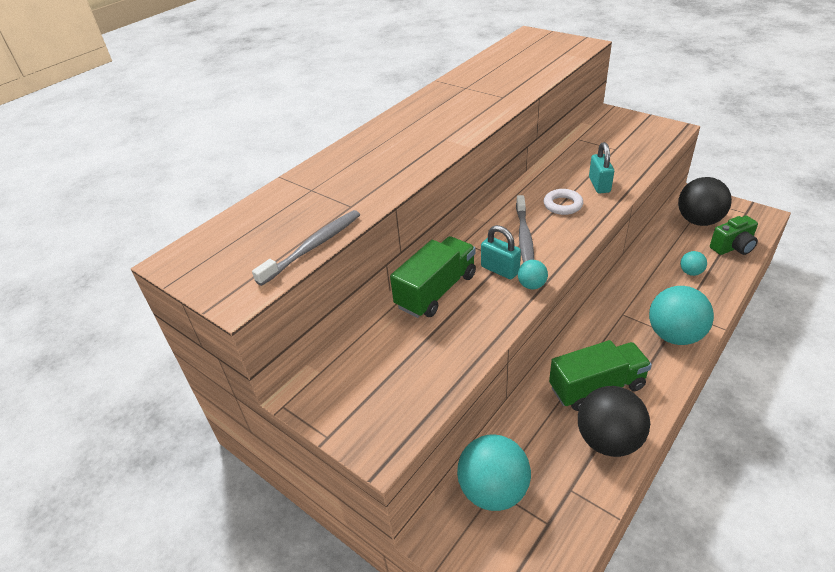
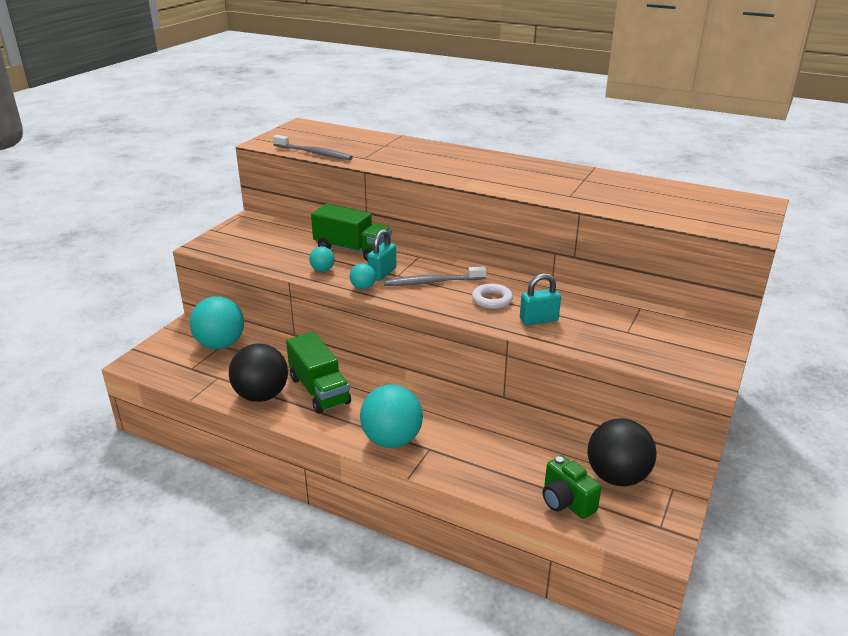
camera: 75 degrees right, 10 degrees down
(690, 272) = (502, 460): turquoise ball -> turquoise ball (322, 270)

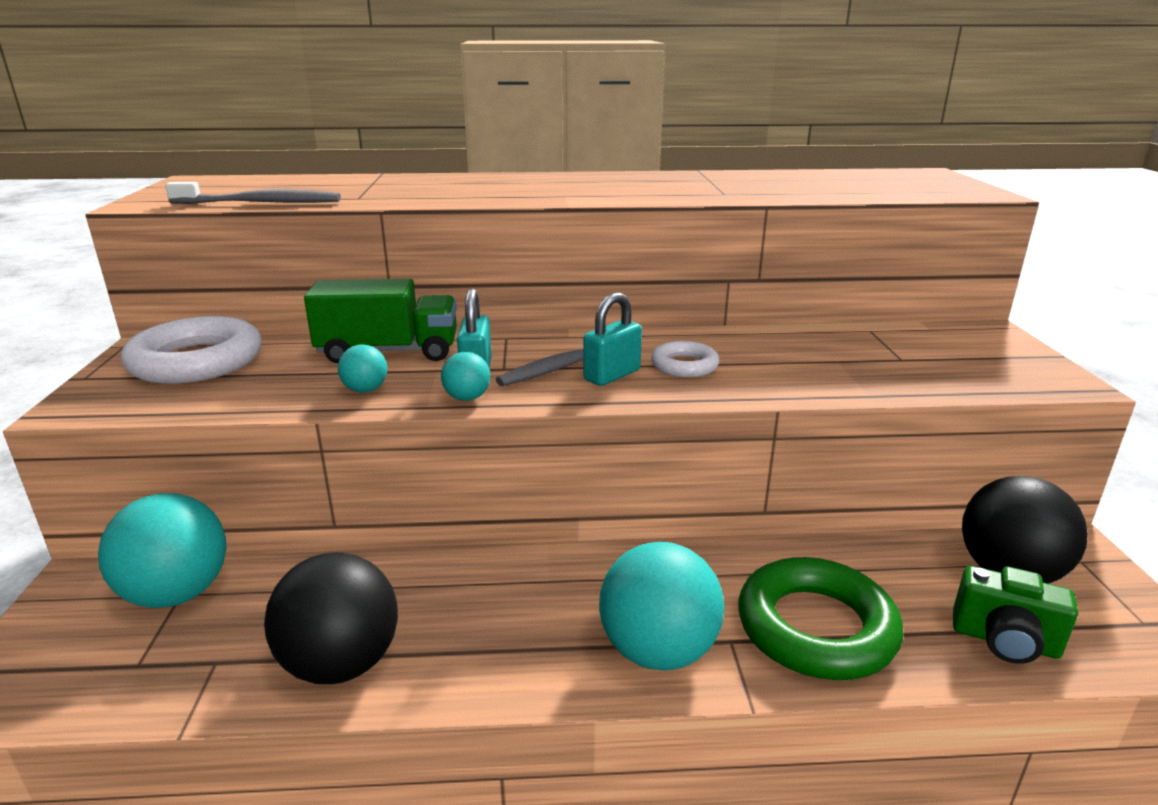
camera: 30 degrees left, 5 degrees down
(264, 233) = (196, 361): none -> white ring
(319, 390) = (449, 610): green truck -> none
(476, 459) = (816, 628): none -> green ring
(538, 320) = (781, 374): turquoise padlock -> turquoise padlock (612, 375)

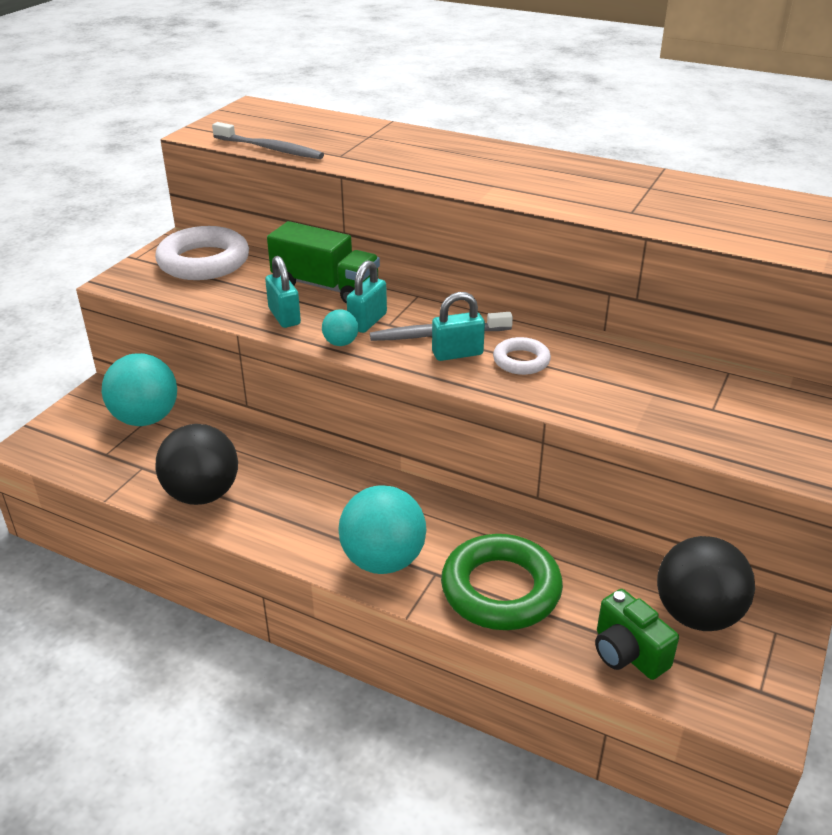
camera: 30 degrees right, 10 degrees up
(365, 390) = (284, 316): turquoise ball -> turquoise padlock

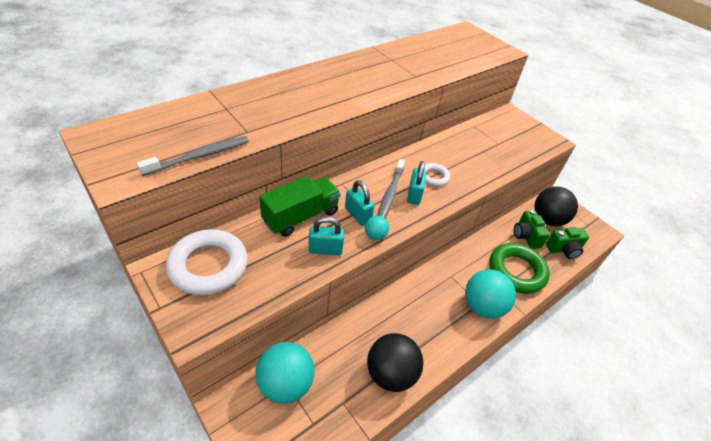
camera: 70 degrees left, 10 degrees up
(609, 588) = (526, 236): none -> green camera

